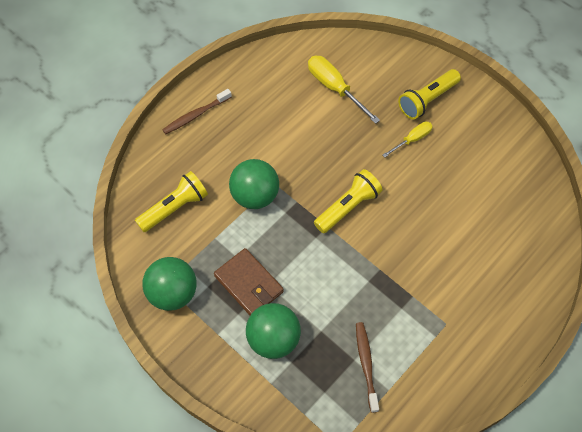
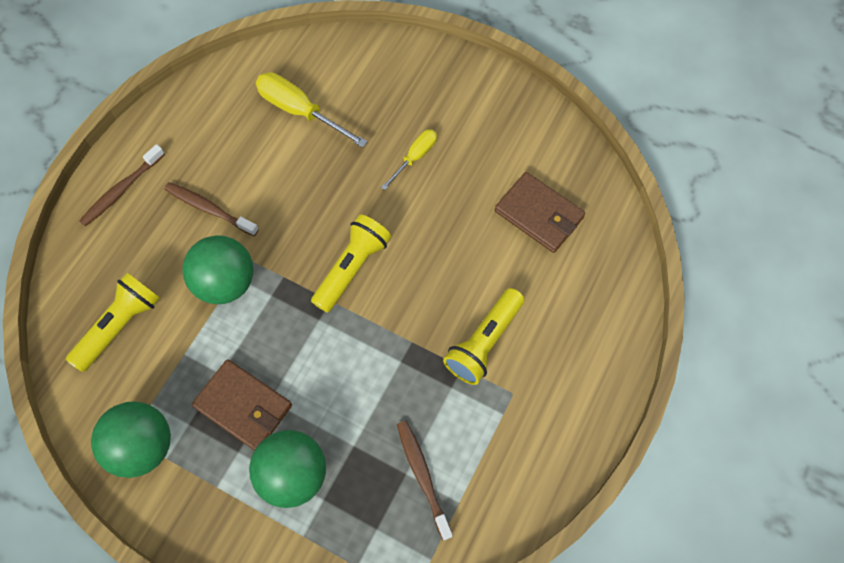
camera: 15 degrees left, 5 degrees up
(254, 142) = (209, 209): none -> brown toothbrush
(427, 100) = (423, 100): yellow flashlight -> yellow flashlight (484, 343)
(496, 201) = (539, 214): none -> brown wallet

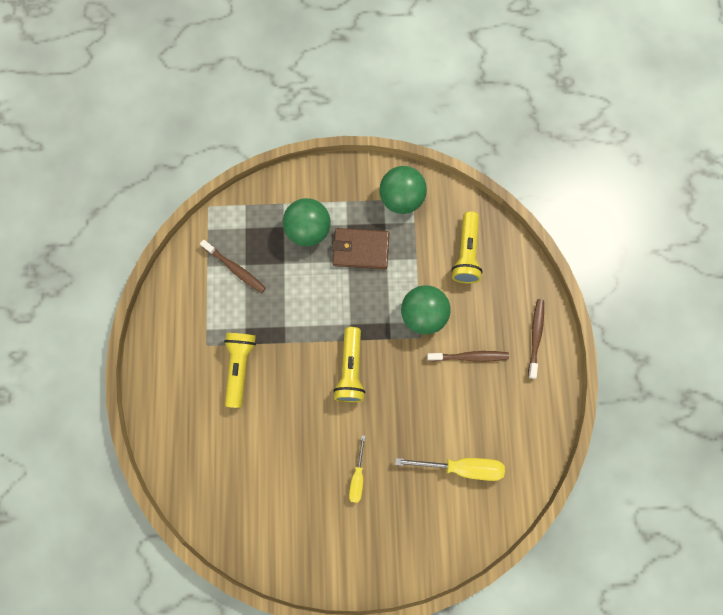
camera: 150 degrees right, 10 degrees up
(539, 214) = (248, 481): brown wallet -> none

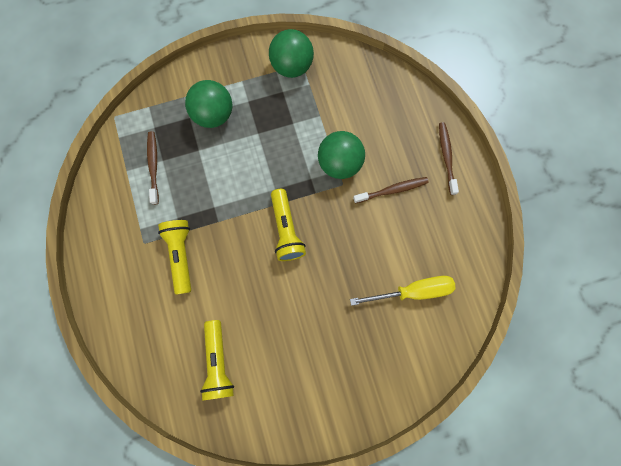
camera: 15 degrees left, 0 degrees up
(235, 268) = (153, 166): brown toothbrush -> brown toothbrush turned 120 degrees counterclockwise
(357, 477) = (319, 327): yellow screwdriver -> none
(360, 249) = (266, 120): brown wallet -> none
(466, 253) = (364, 100): yellow flashlight -> yellow flashlight (218, 362)

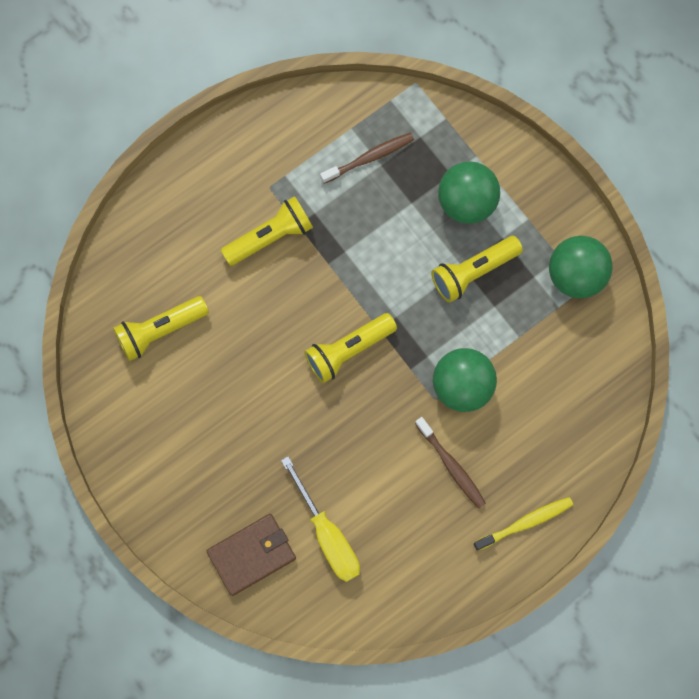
camera: 70 degrees right, 0 degrees up
(264, 128) = (473, 272): none -> yellow flashlight
(410, 351) = (252, 554): none -> brown wallet
(446, 157) = (525, 522): brown toothbrush -> yellow toothbrush

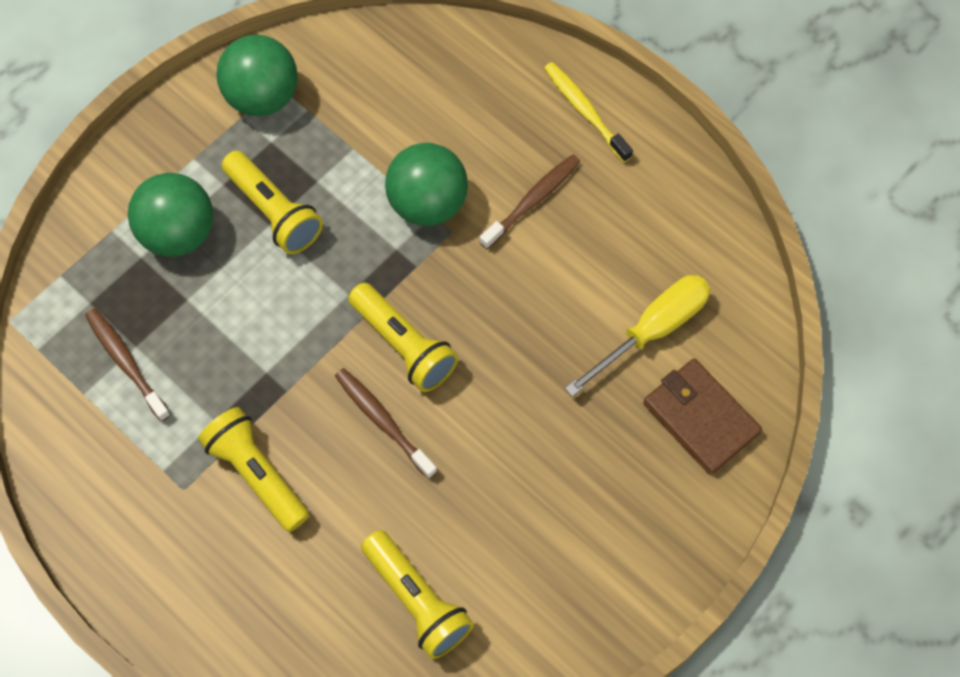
camera: 100 degrees left, 10 degrees down
(292, 327) = (383, 421): none -> brown toothbrush

